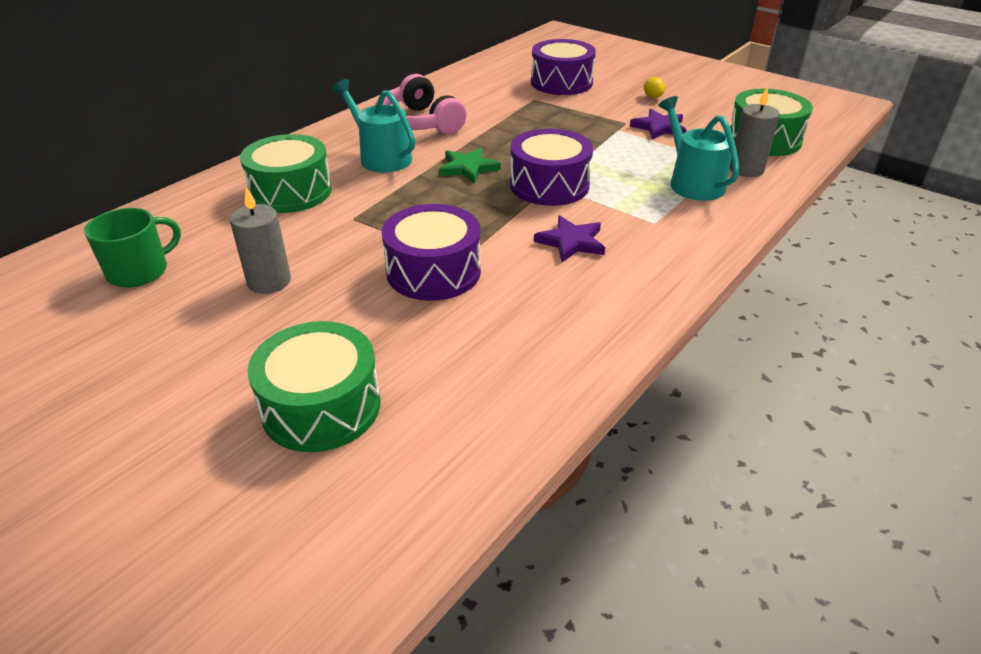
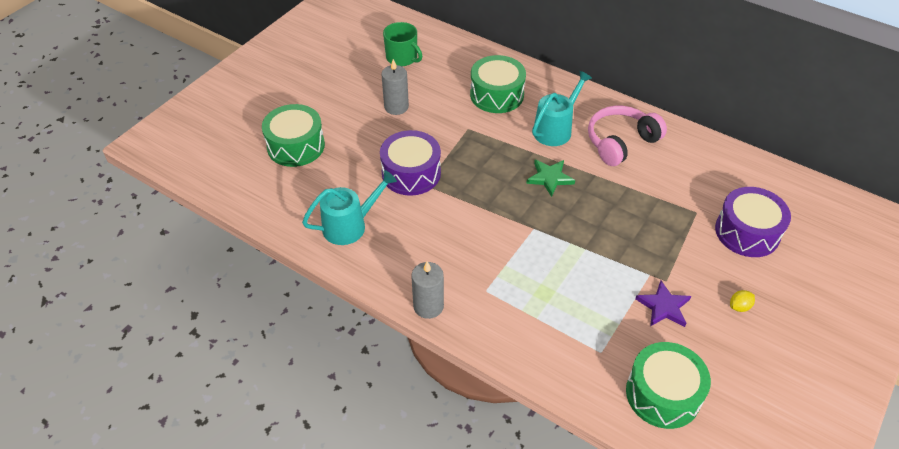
camera: 85 degrees right, 10 degrees up
(549, 185) = (532, 226): purple drum -> none
(571, 242) = (452, 240): purple star -> none
(692, 183) = (556, 322): turquoise watering can -> turquoise watering can (349, 226)
(746, 169) = (591, 367): grey candle -> grey candle (428, 306)

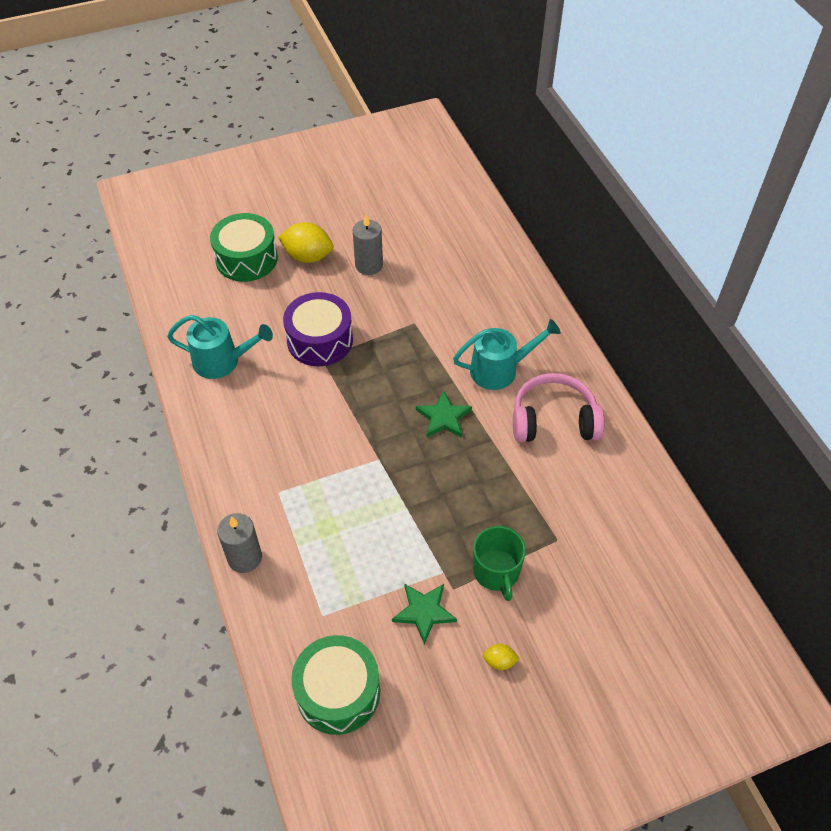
camera: 35 degrees right, 5 degrees up
(344, 122) = (308, 256): none -> yellow lemon
(402, 58) = (422, 216): green mug -> green mug (496, 571)
(428, 306) = (217, 476): grey candle -> grey candle (244, 557)
(497, 95) = (476, 302): green drum -> none
(663, 306) = (424, 612): purple star -> green star
(747, 232) = (590, 593): purple drum -> none

